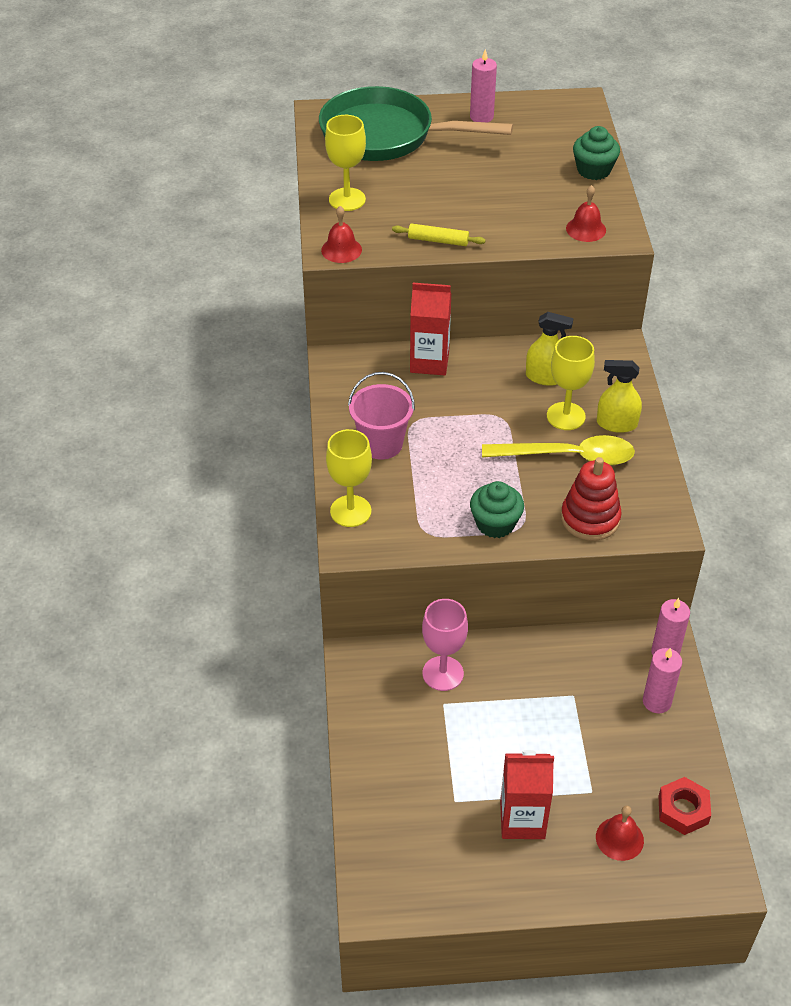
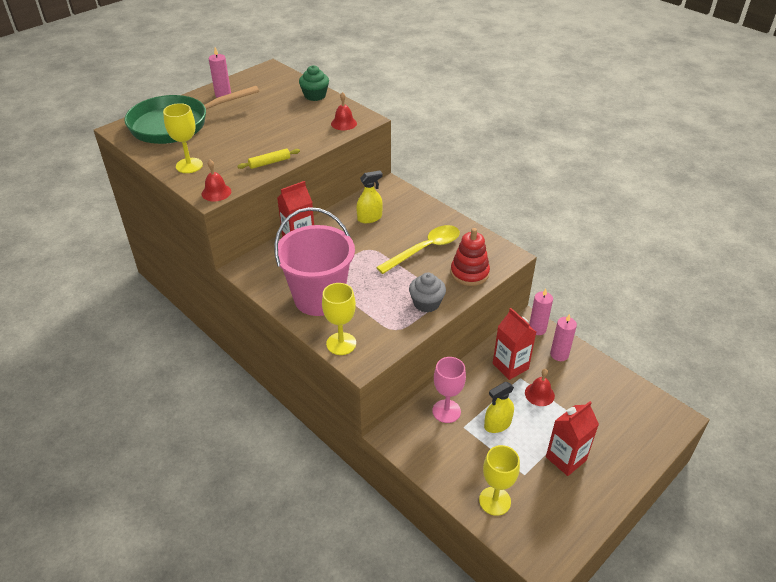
camera: 40 degrees left, 5 degrees down
(381, 444) = (319, 298): pink bucket -> pink bucket, size x1.68
(495, 523) = (426, 303): green cupcake -> grey cupcake
(566, 416) = (401, 231): yellow goblet -> yellow goblet (494, 501)
(576, 674) = (510, 366): none -> red carton
(616, 424) = (430, 221): yellow spray bottle -> yellow spray bottle (497, 424)
(619, 838) = (617, 433): red bell -> red bell (539, 394)
(683, 810) = (626, 398): red nut -> none

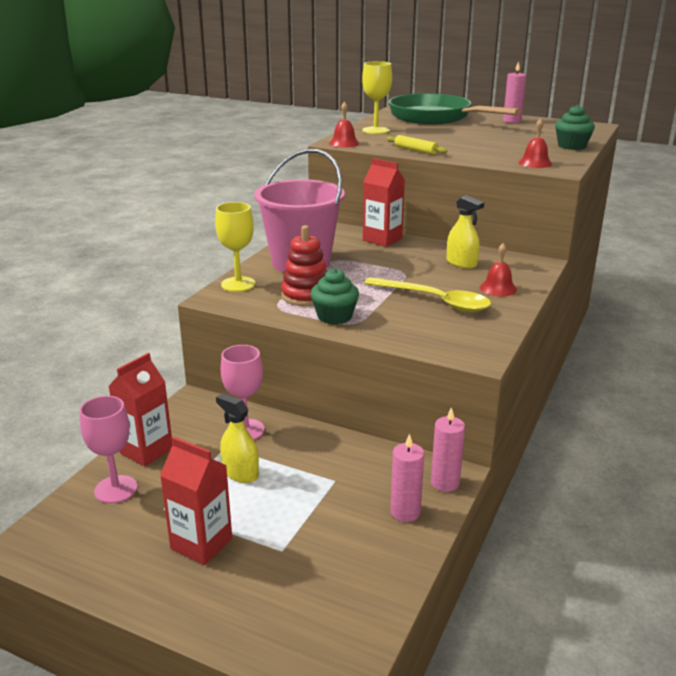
camera: 70 degrees right, 15 degrees down
(426, 303) = (334, 316): grey cupcake -> green cupcake
(469, 273) = (415, 334): red stacking toy -> red stacking toy (306, 295)
(494, 501) = (116, 489): yellow goblet -> pink goblet
(510, 366) = (351, 468): red carton -> red carton (146, 451)
(539, 394) = (312, 502): red bell -> red bell (498, 288)

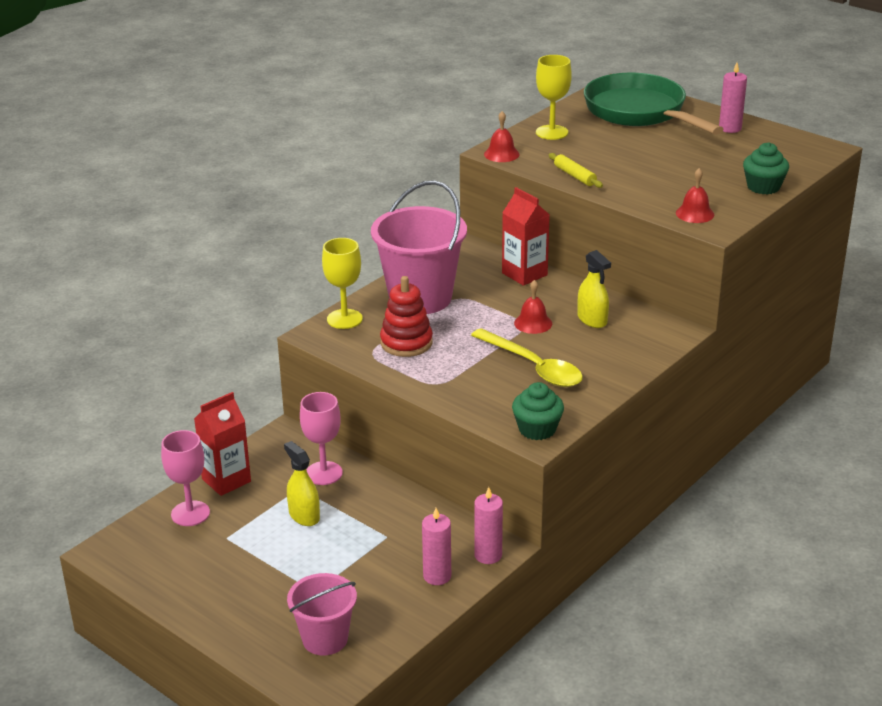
camera: 15 degrees right, 5 degrees up
(201, 544) = (249, 574): red carton -> none
(315, 604) = (325, 639): none -> pink bucket
(334, 316) = (422, 373): green cupcake -> green cupcake (537, 429)
(498, 288) = (610, 359): red bell -> red bell (533, 323)

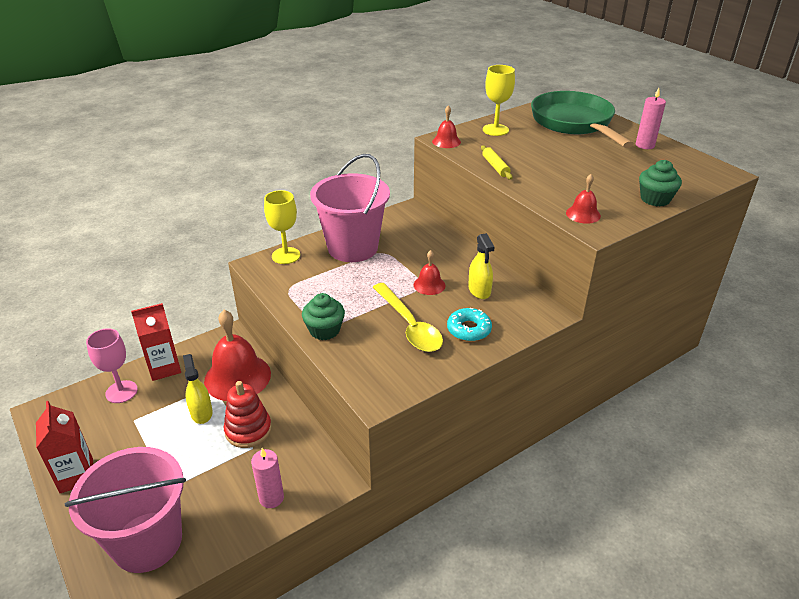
camera: 15 degrees right, 5 degrees up
(324, 473) = (237, 377): pink goblet -> red bell
(325, 639) = (147, 542): pink bucket -> pink bucket, size x1.68
(406, 343) = (320, 284): red stacking toy -> red stacking toy (248, 430)
(488, 555) = (323, 486): pink candle -> none
(524, 274) = (444, 241): red carton -> red carton (76, 475)
(537, 429) = (382, 388): green cupcake -> green cupcake (324, 330)
(600, 360) = (469, 329): none -> turquoise donut

